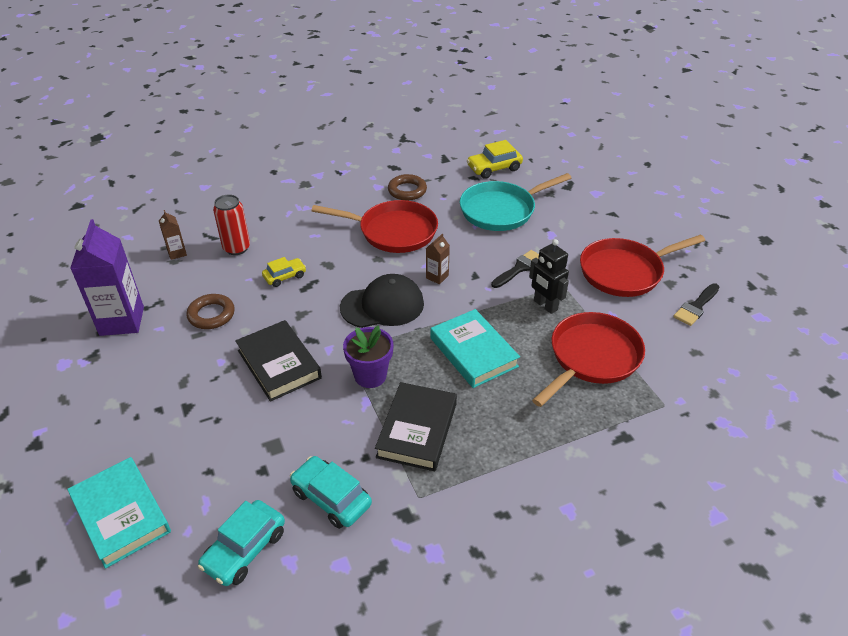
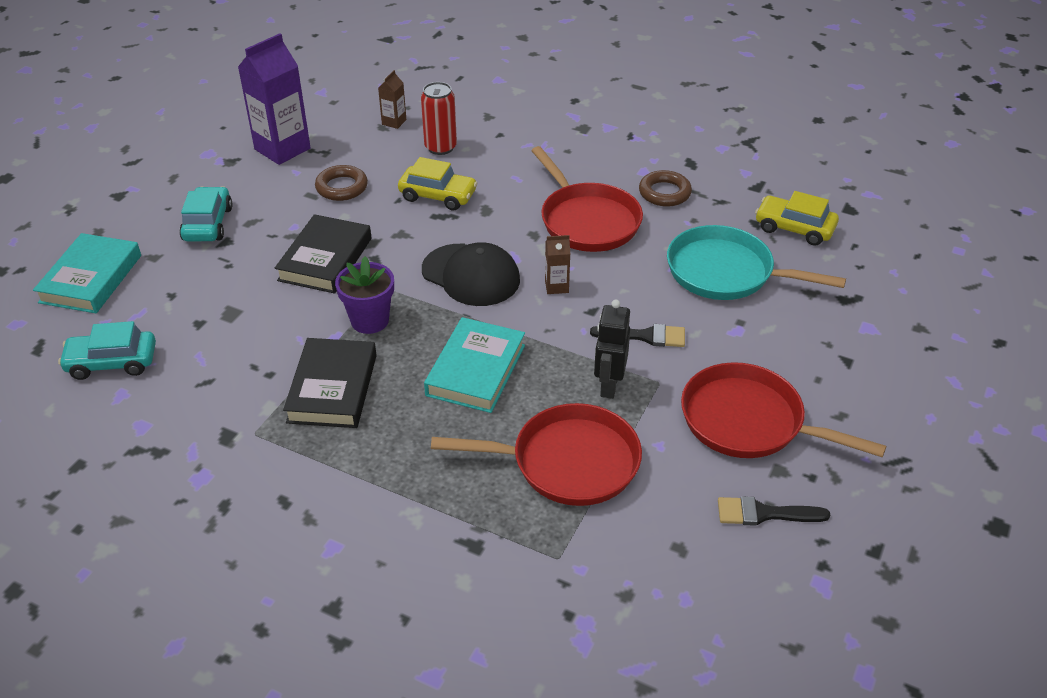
camera: 50 degrees right, 0 degrees up
(285, 276) = (438, 196): yellow car -> yellow car, size x1.52
(331, 498) = (205, 380): turquoise car -> turquoise car (208, 224)
(417, 430) = (333, 388): black book -> black book turned 60 degrees counterclockwise

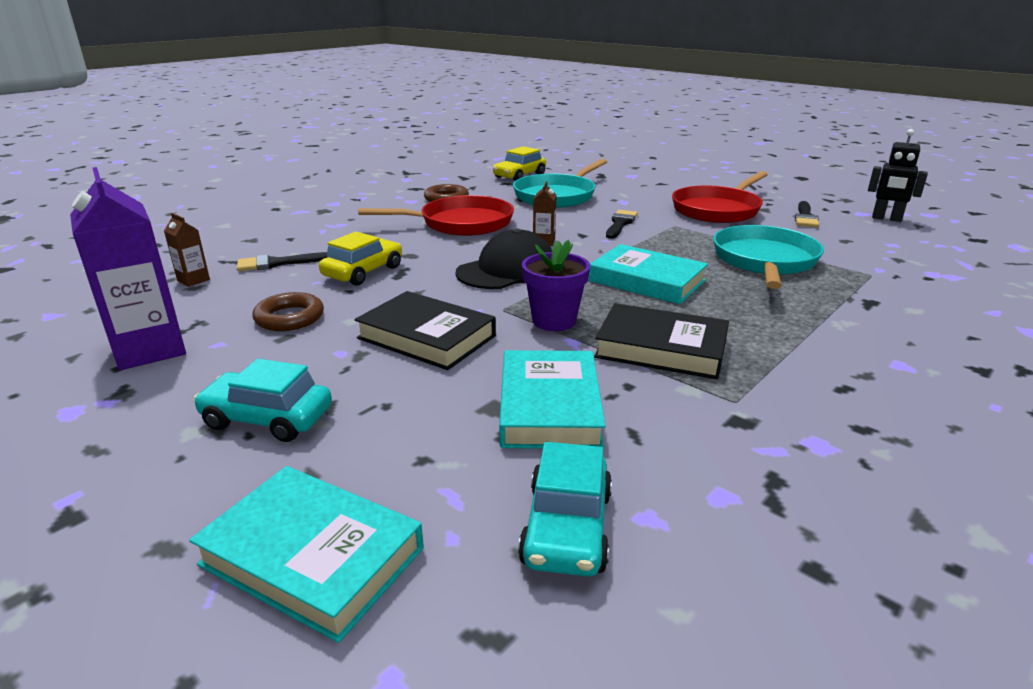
camera: 75 degrees left, 15 degrees down
(235, 337) = (549, 406): none -> turquoise book
(440, 147) = (277, 263): red can -> black brush
(567, 462) = (764, 261): red pan -> turquoise pan
(608, 385) = (675, 240): black robot -> black robot (886, 219)

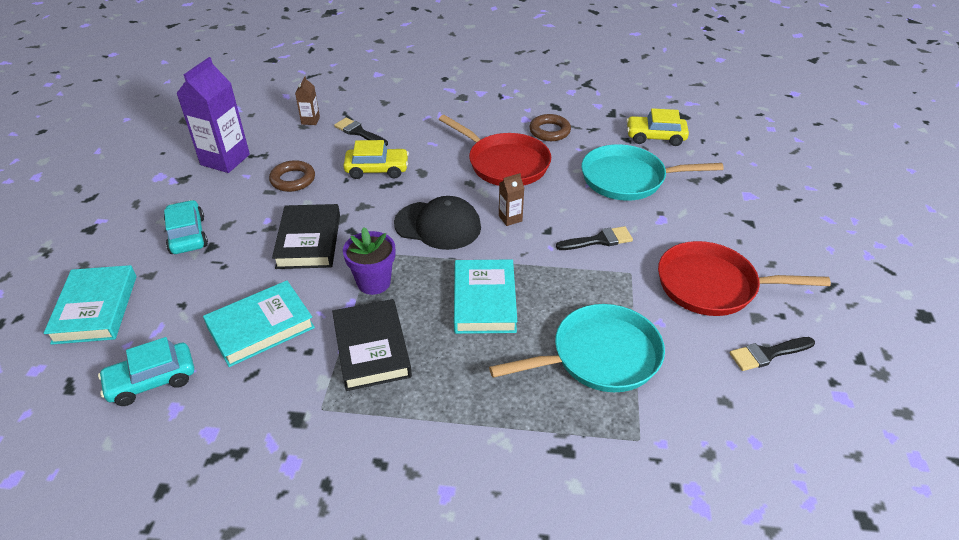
camera: 55 degrees right, 15 degrees up
(886, 219) = (847, 422): black robot -> none

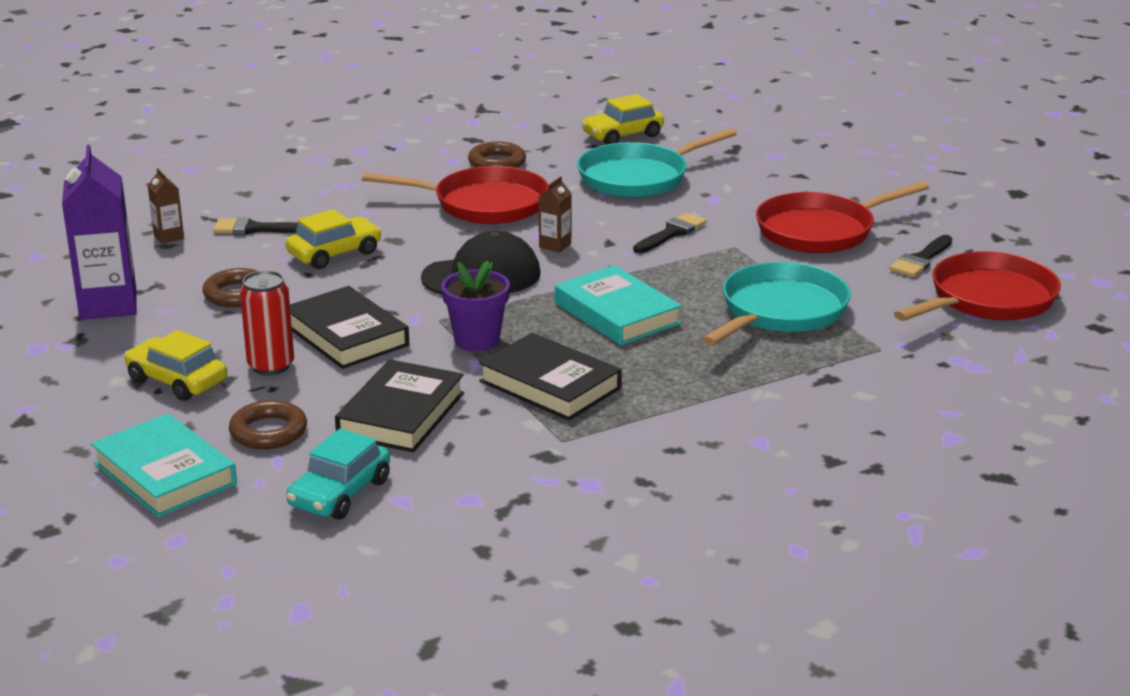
camera: 35 degrees left, 15 degrees down
(180, 303) = (268, 432): none -> brown ring
(187, 235) = (177, 381): turquoise car -> yellow car
(244, 247) = (271, 366): none -> red can
(261, 327) = (401, 414): turquoise book -> black book
(785, 429) = (987, 299): none -> red pan

